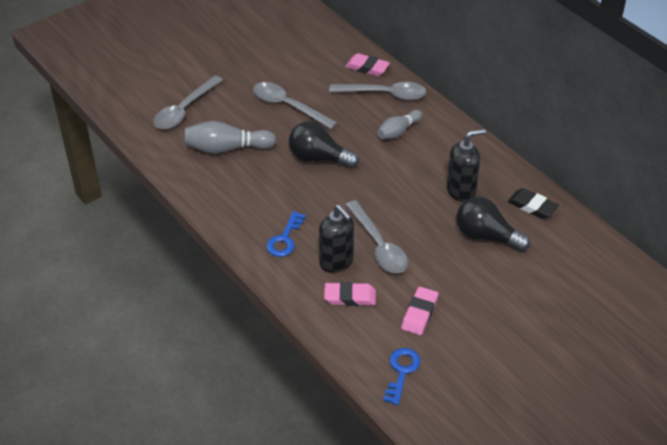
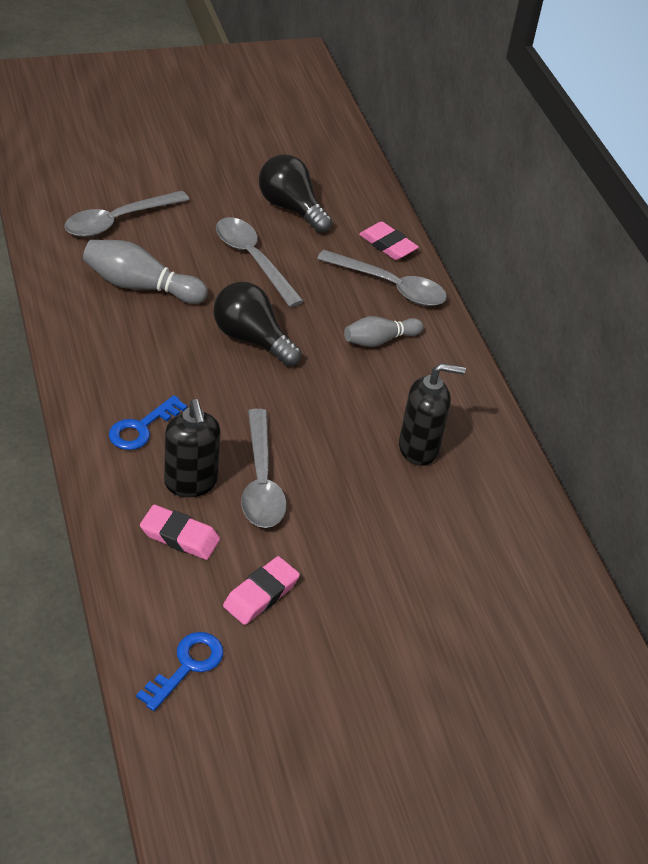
camera: 15 degrees right, 0 degrees up
(486, 236) = (417, 522): black light bulb -> black light bulb (291, 208)
(532, 206) = (507, 504): black eraser -> none

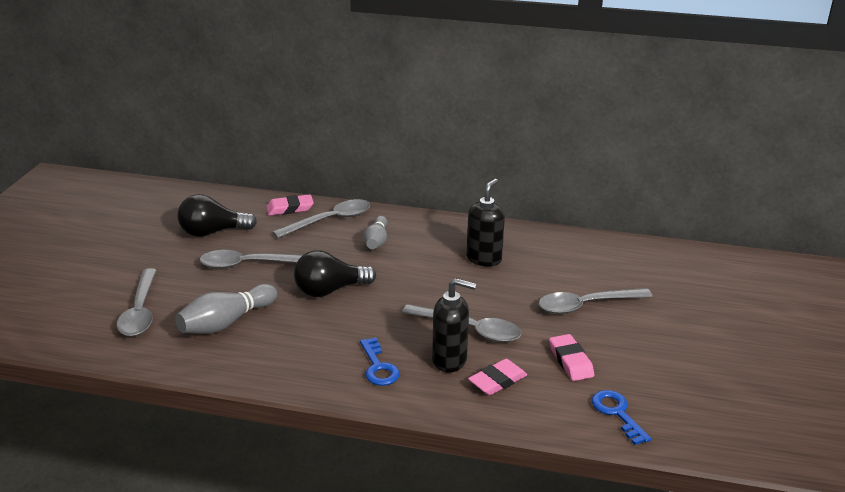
camera: 55 degrees left, 15 degrees down
(390, 578) = (585, 305): none -> grey spoon

